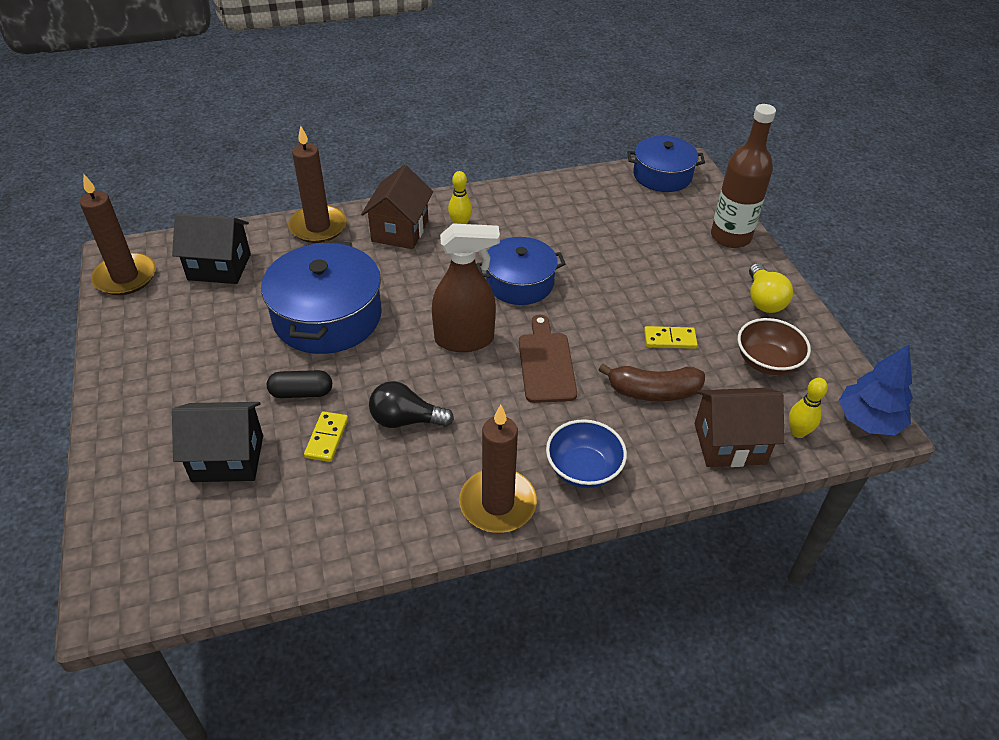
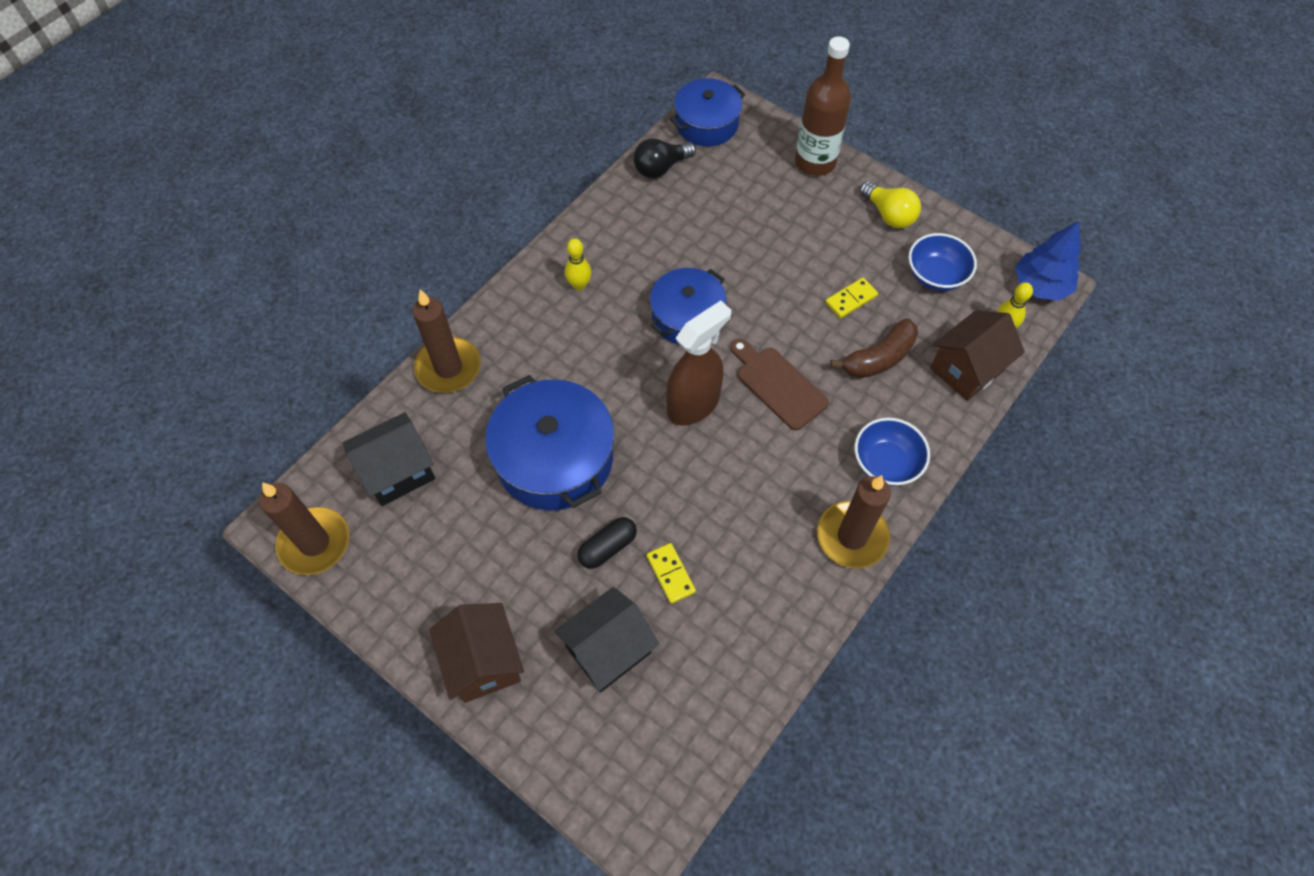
camera: 35 degrees left, 15 degrees up
(400, 231) = (530, 325): brown house -> brown house (483, 662)
(406, 420) = (717, 513): black light bulb -> black light bulb (661, 168)
(767, 362) = (936, 275): brown bowl -> blue bowl

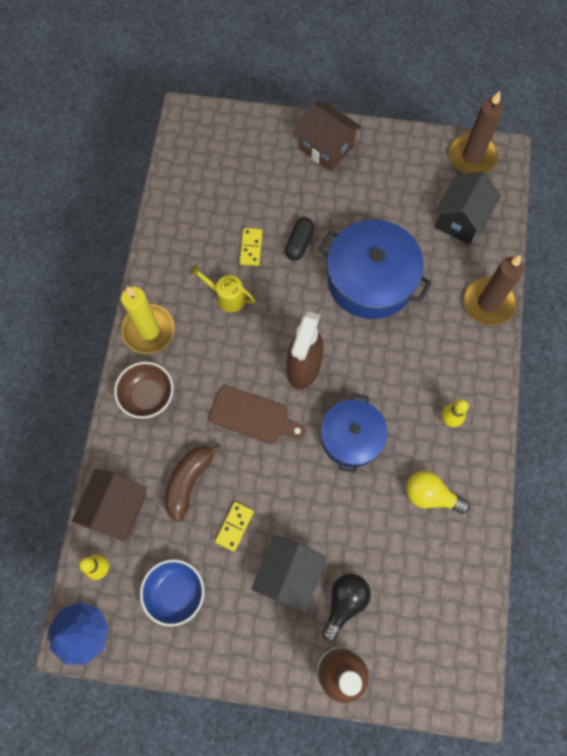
camera: 150 degrees right, 10 degrees up
(608, 650) = (261, 189): black house -> black house (288, 574)
(661, 168) = (466, 578): black light bulb -> black light bulb (344, 603)
(671, 574) = (251, 248): yellow domino -> yellow domino turned 60 degrees clockwise
(706, 124) = (460, 659): blue pot -> none
(736, 528) = (226, 296): none -> yellow watering can
(852, 536) = (148, 330): brown candle -> yellow candle
(886, 463) = (147, 395): blue bowl -> brown bowl
(889, 215) = (242, 641): yellow light bulb -> yellow light bulb (430, 495)

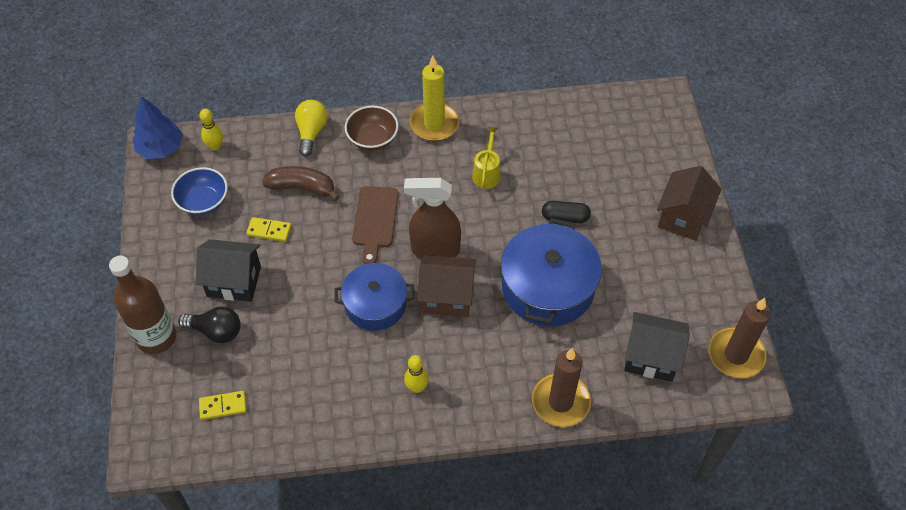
camera: 75 degrees right, 15 degrees down
(117, 509) = (267, 144): brown house -> brown house (447, 297)
(251, 248) = (545, 180): yellow domino -> yellow domino (223, 406)
(430, 495) = (333, 384): yellow light bulb -> yellow light bulb (311, 132)

